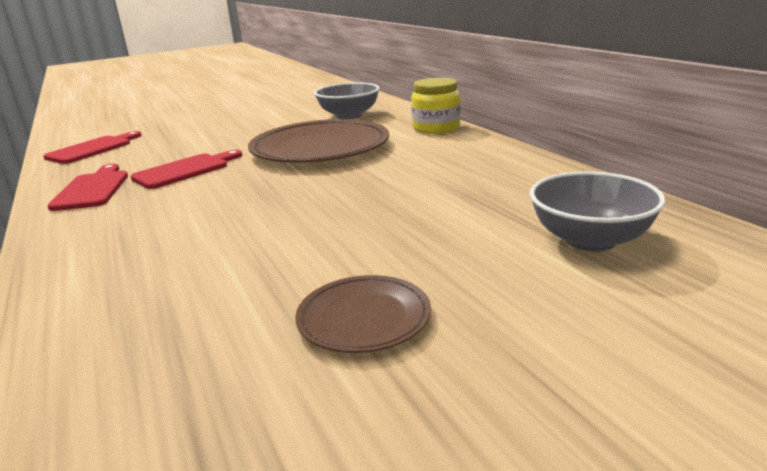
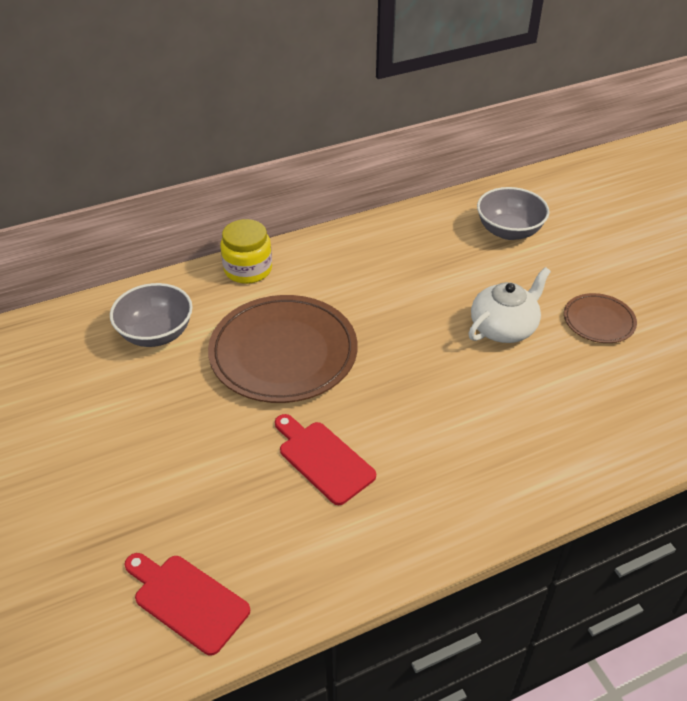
camera: 90 degrees left, 20 degrees up
(93, 189) = (365, 534): red cutting board -> none
(349, 239) = (504, 328): none -> white teapot

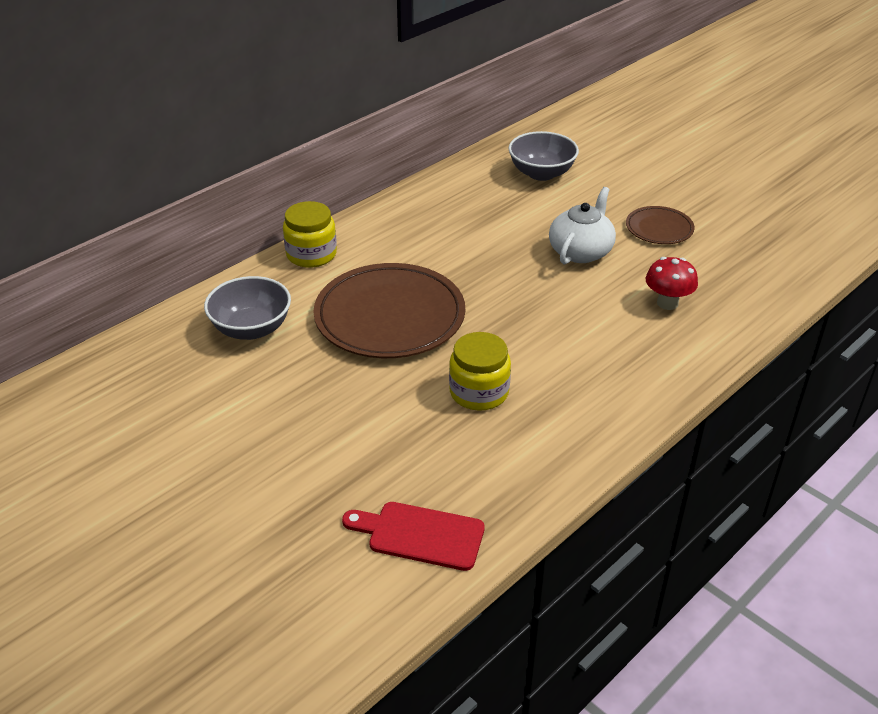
camera: 20 degrees left, 5 degrees down
(323, 459) = (479, 392): red cutting board -> yellow jar
(563, 410) = (667, 303): none -> red mushroom

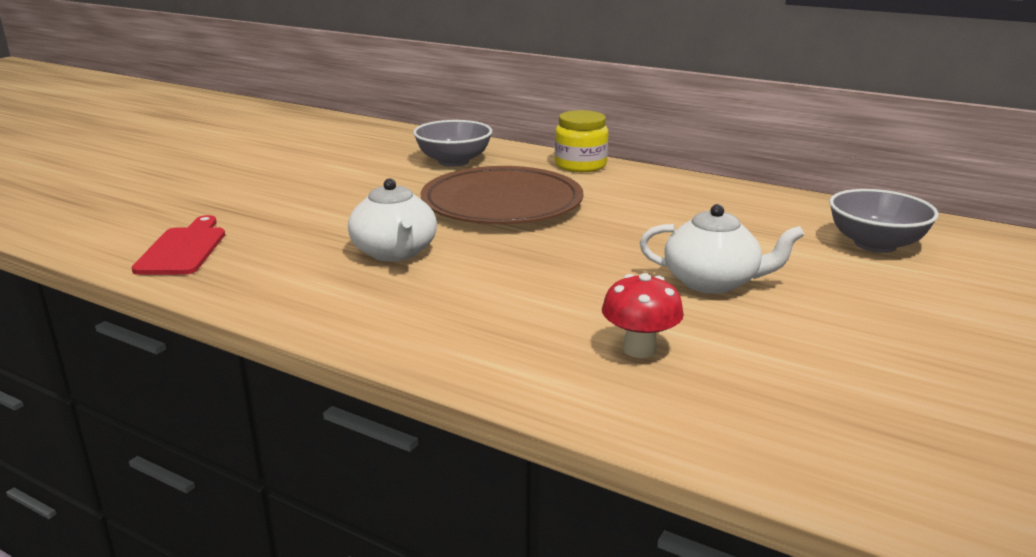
camera: 75 degrees right, 15 degrees down
(479, 392) = (395, 252): yellow jar -> white teapot
(659, 228) = (835, 333): brown plate -> none

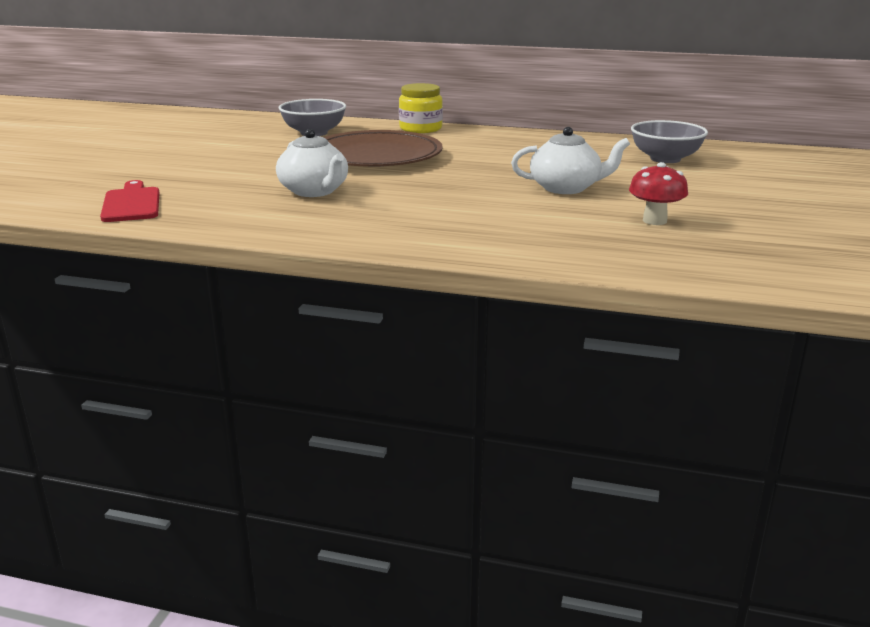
camera: 15 degrees left, 0 degrees up
(639, 349) = (539, 226): red mushroom -> red mushroom (654, 221)

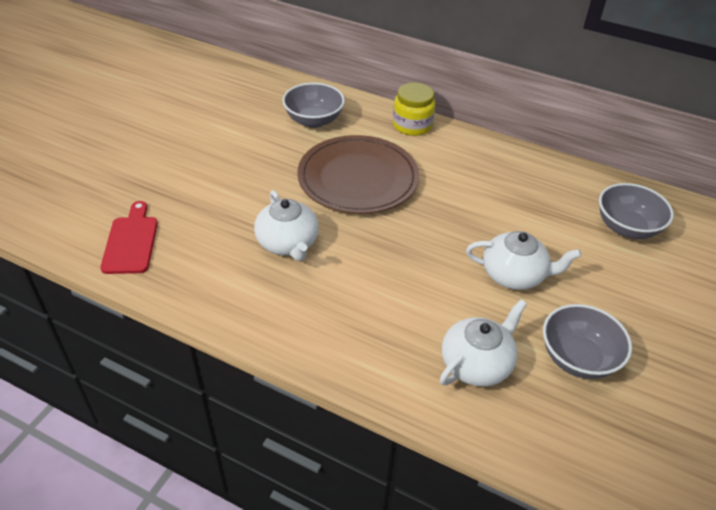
camera: 10 degrees right, 20 degrees up
(552, 232) = (476, 364): none -> white teapot
(654, 221) = (577, 358): red mushroom -> grey bowl

